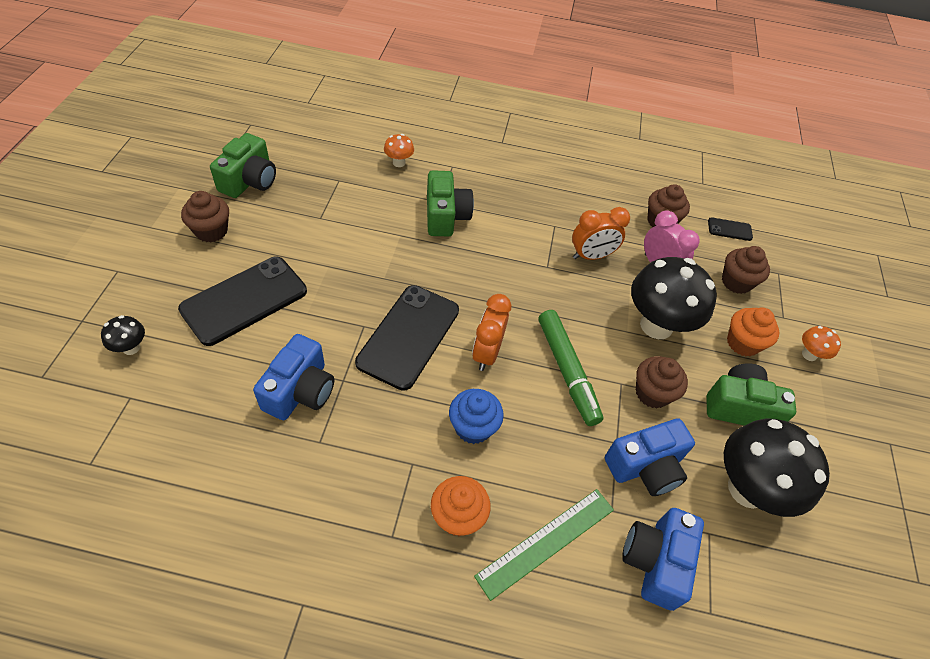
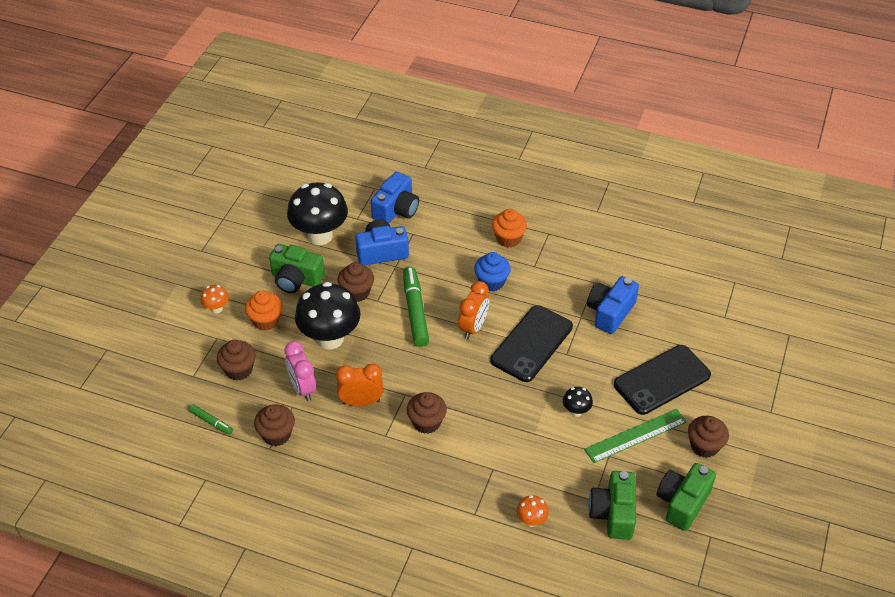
camera: 165 degrees left, 5 degrees down
(131, 348) = (736, 349): black mushroom -> black mushroom (576, 411)
(445, 216) = (489, 451): green camera -> green camera (613, 513)
(516, 239) = (426, 422): none -> brown cupcake
(546, 542) = (458, 223): green ruler -> green ruler (635, 435)
(729, 229) = (211, 422): black phone -> green marker

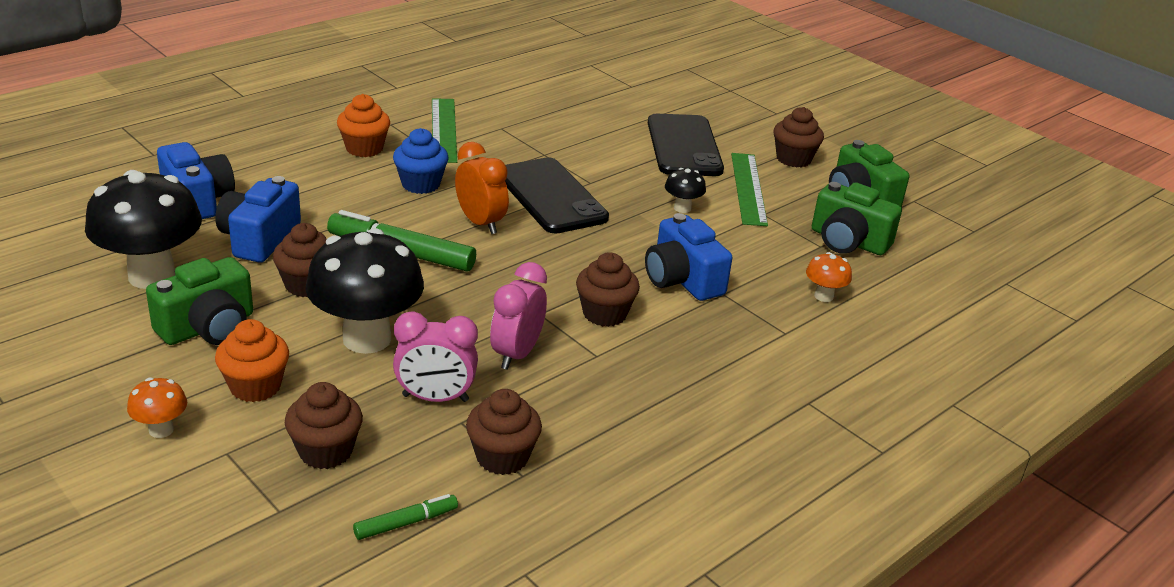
camera: 65 degrees left, 15 degrees down
(361, 402) = (516, 354): orange clock -> pink clock
(564, 259) = (444, 130): none -> green ruler
(610, 312) = (557, 136): blue camera -> blue camera (682, 279)

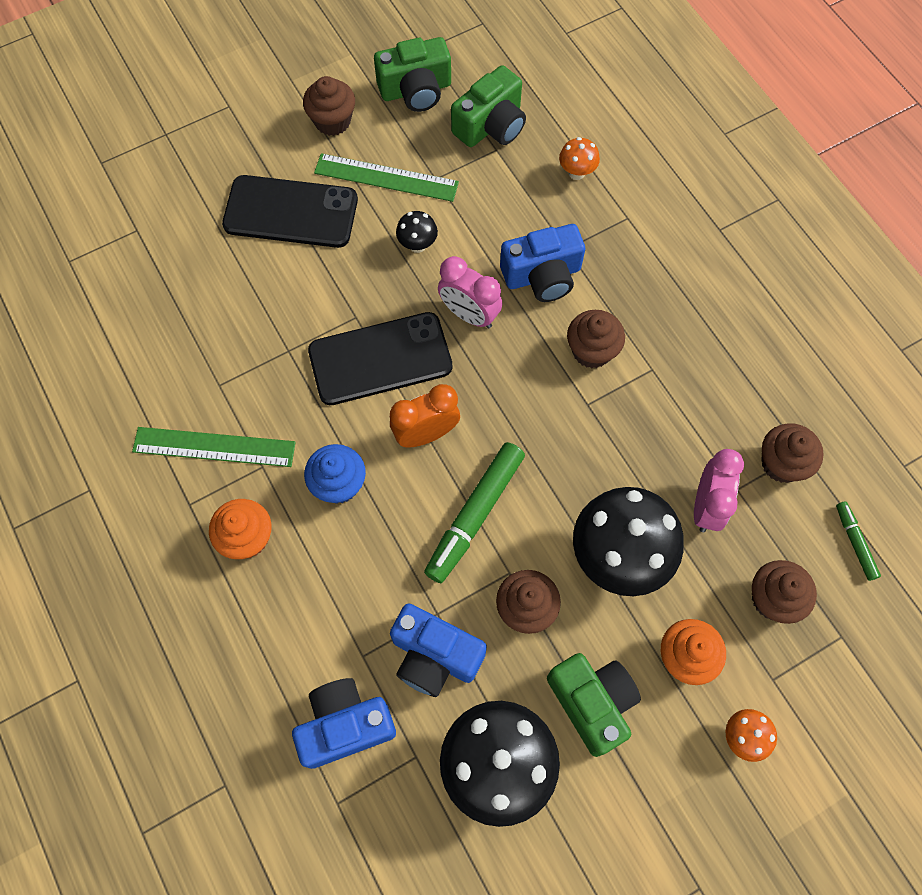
camera: 75 degrees left, 35 degrees up
(516, 354) = (647, 432): pink clock -> pink clock (469, 314)

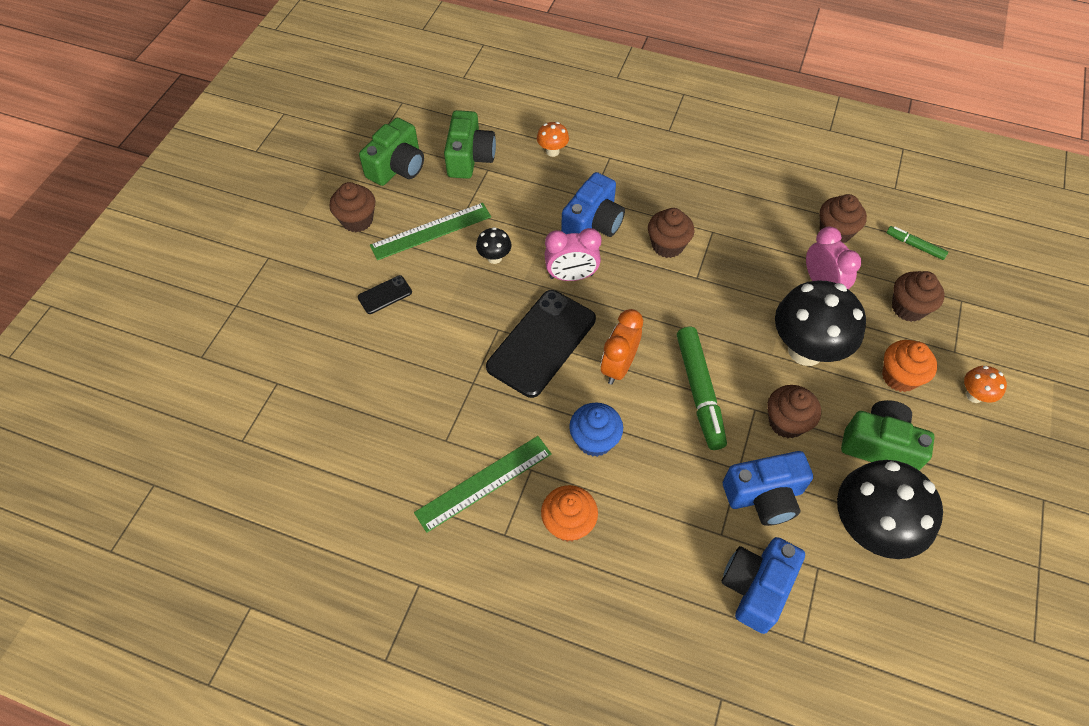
camera: 40 degrees left, 10 degrees down
(291, 212) = (385, 295): black phone -> black phone, size x0.45

